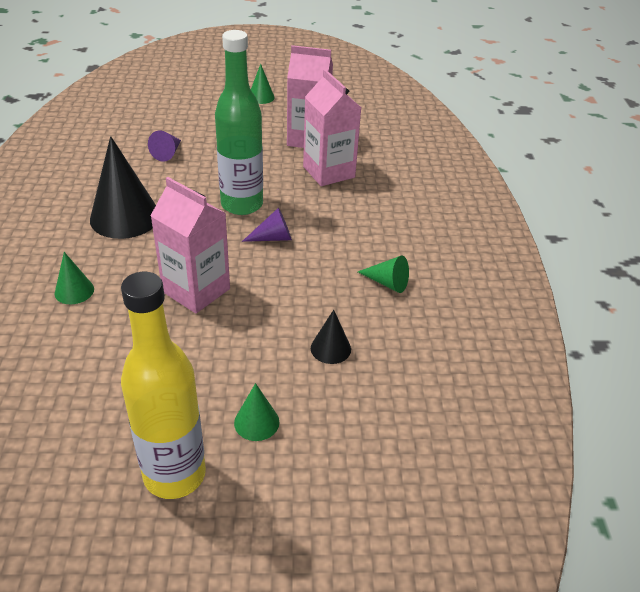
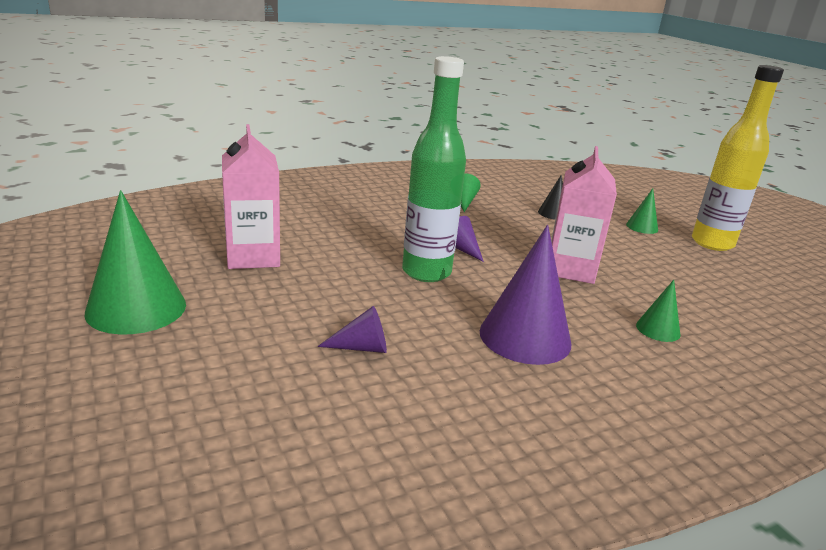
camera: 115 degrees left, 15 degrees down
(125, 217) = (525, 337): black cone -> purple cone
(261, 97) = (136, 308): green cone -> green cone, size x2.03
(329, 172) = (321, 237): pink carton -> none

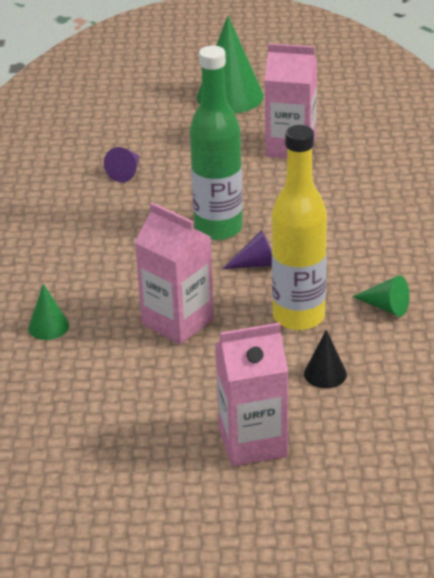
camera: 120 degrees right, 10 degrees up
(525, 337) = (89, 247): purple cone -> none
(642, 227) = (253, 442): green cone -> pink carton
(712, 243) = (177, 487): yellow bottle -> yellow bottle (298, 317)

